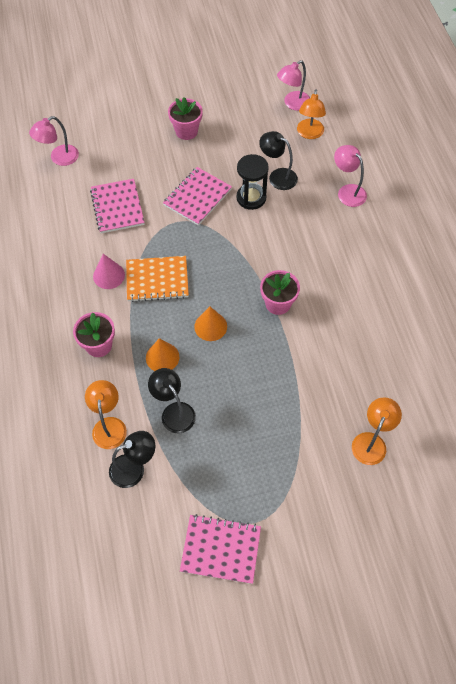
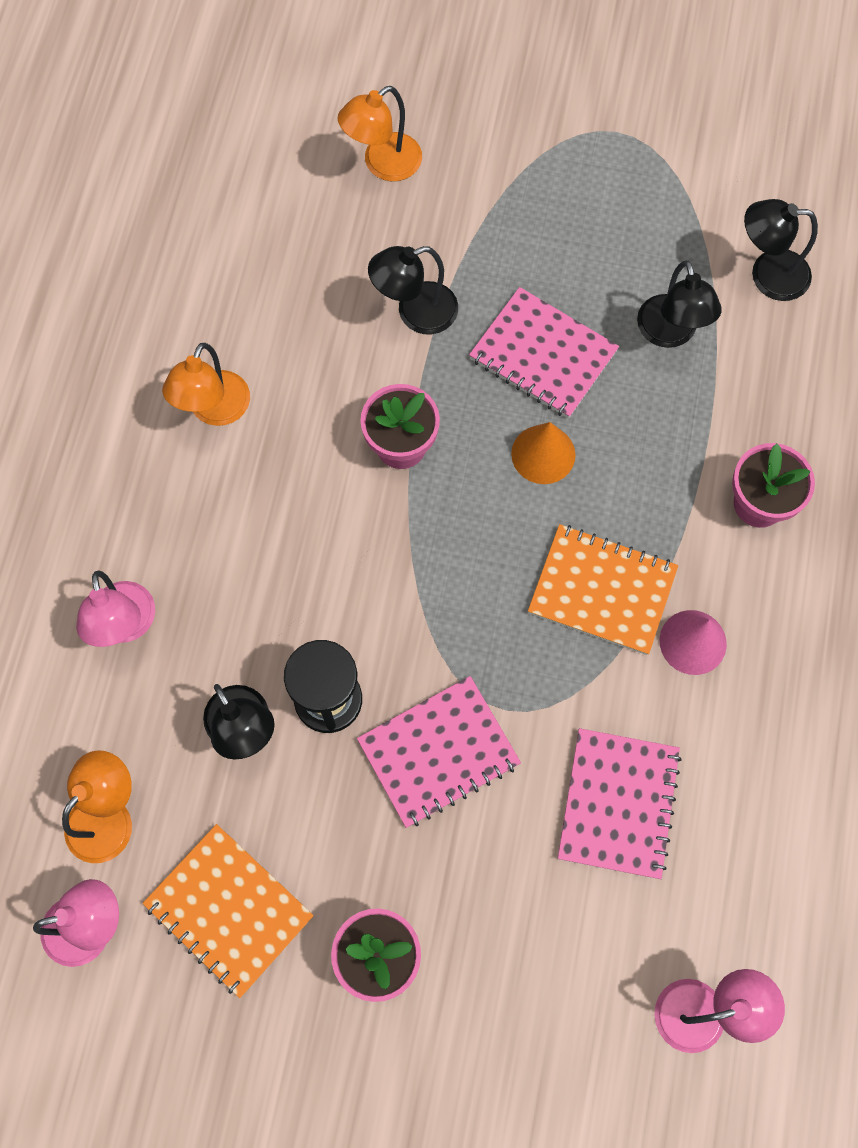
camera: 155 degrees left, 10 degrees up
(109, 425) = (786, 355): orange lamp -> orange lamp (214, 410)
(162, 357) = (653, 433): orange cone -> none
(220, 549) = (681, 118): pink notebook -> pink notebook (543, 355)
(247, 125) = (229, 910): none -> orange notebook
(307, 368) = (415, 313): none -> black lamp

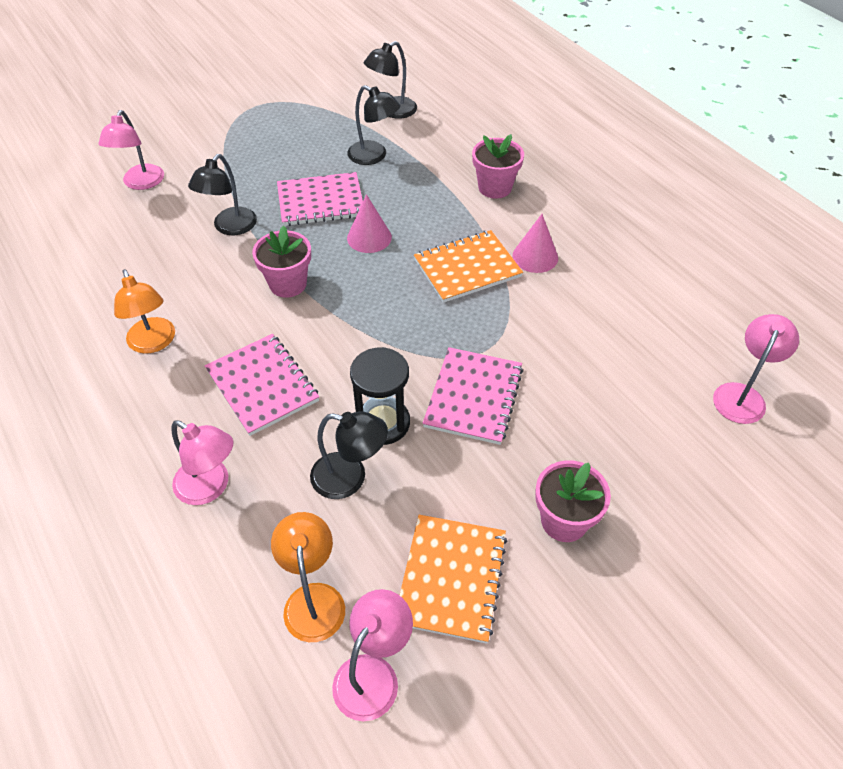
camera: 45 degrees left, 20 degrees down
(229, 910) = (451, 578): orange notebook -> orange notebook turned 75 degrees counterclockwise
(383, 164) = (141, 183): orange lamp -> pink lamp
(543, 454) = (369, 237): orange cone -> pink cone
(618, 804) = (588, 345): pink notebook -> pink notebook (262, 385)

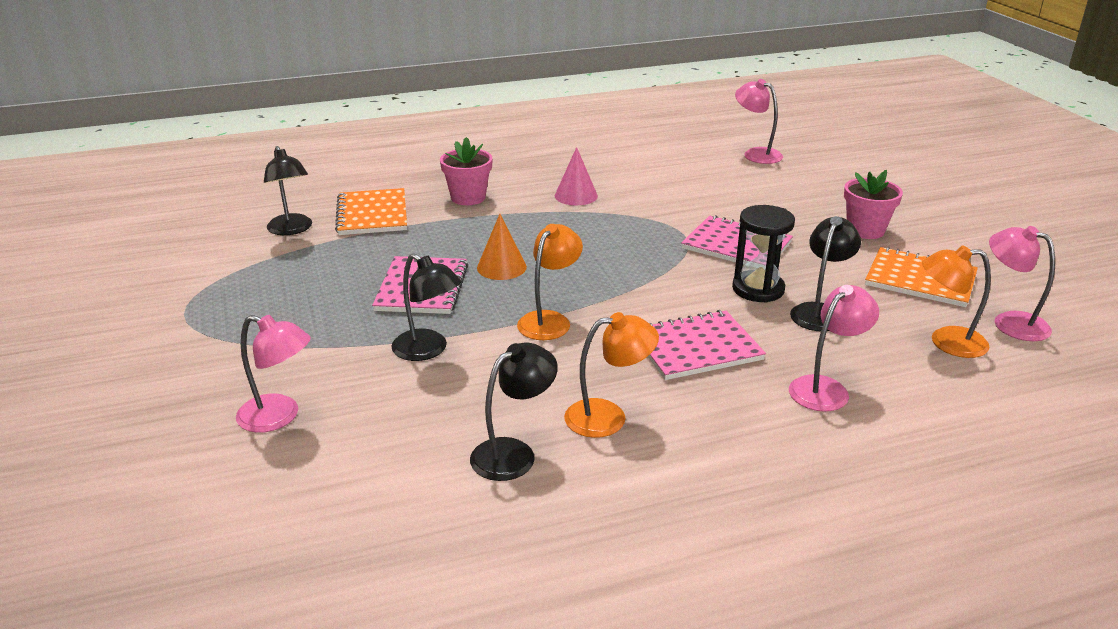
camera: 75 degrees left, 20 degrees down
(288, 284) = (549, 320): pink flower pot -> orange lamp
(369, 237) = (501, 267): pink cone -> orange cone
(374, 156) = (366, 249): black lamp -> black lamp (514, 453)
(467, 268) = (575, 226): orange notebook -> orange notebook (372, 214)

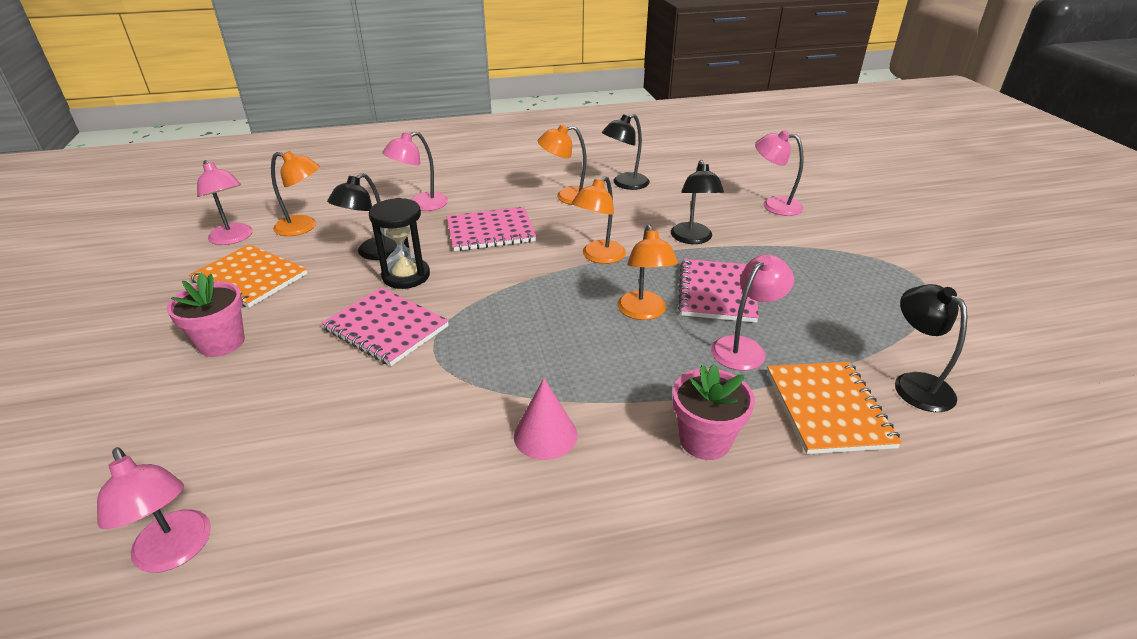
camera: 175 degrees left, 5 degrees up
(416, 245) = (744, 347): none -> pink lamp
(428, 350) = (692, 239): black lamp -> black lamp turned 135 degrees counterclockwise
(501, 267) = (643, 312): orange cone -> orange lamp

